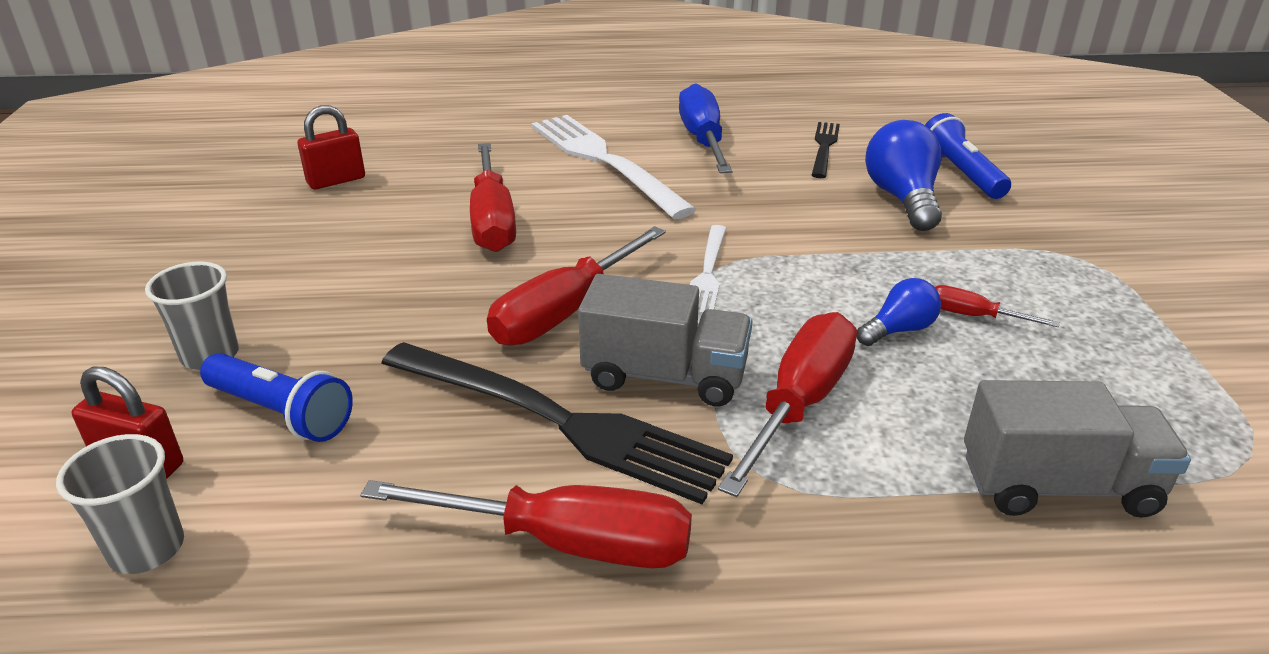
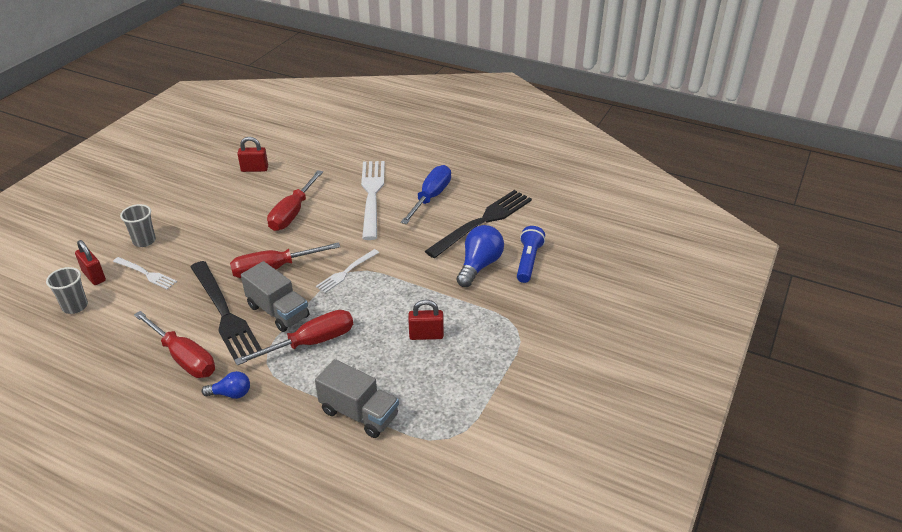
camera: 30 degrees right, 5 degrees up
(281, 413) = (146, 274): blue flashlight -> white fork
(824, 147) = (483, 222): black fork -> black fork, size x1.91
(898, 330) = (387, 329): blue light bulb -> blue light bulb (231, 394)
(972, 316) = (426, 335): red screwdriver -> red padlock

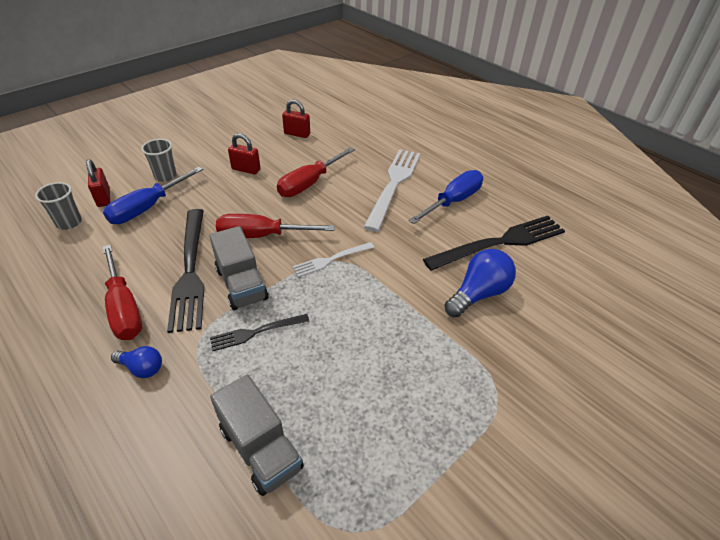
camera: 20 degrees right, 5 degrees up
(146, 274) = (147, 208): white fork -> blue screwdriver
(312, 342) = (256, 332): red screwdriver -> black fork
(426, 335) = (384, 365): red padlock -> red padlock (246, 169)
(528, 261) = (539, 305): blue flashlight -> none

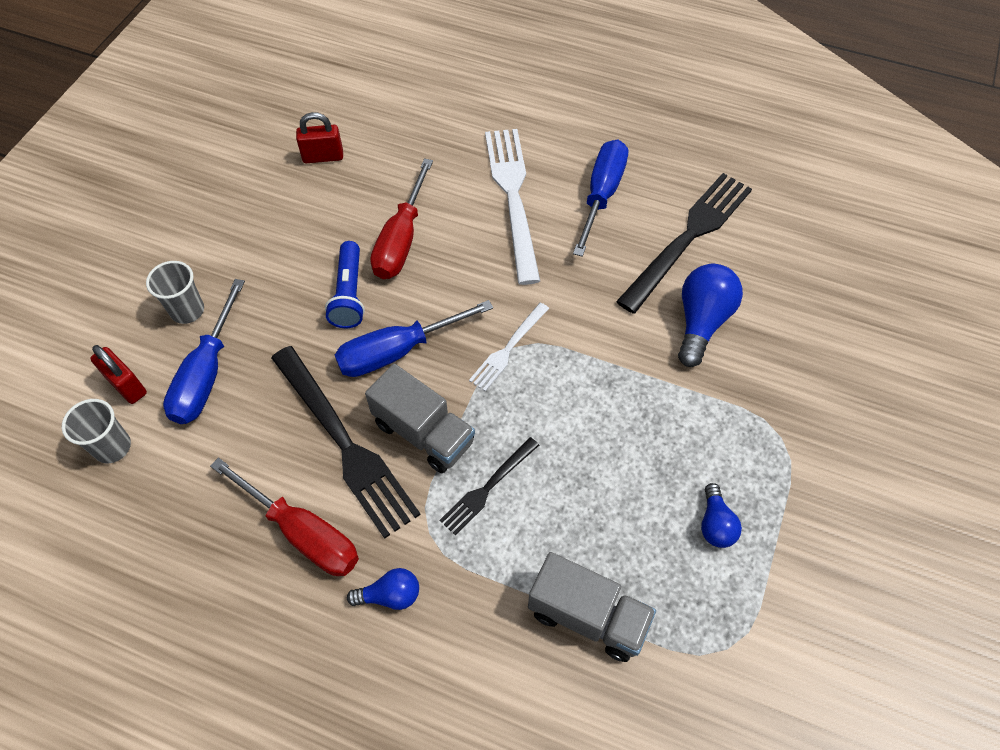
camera: 25 degrees left, 15 degrees up
(246, 169) = (296, 251): red padlock -> none
(258, 198) = (349, 294): none -> blue flashlight
(261, 236) = (396, 352): red screwdriver -> blue screwdriver
(404, 430) = (715, 524): none -> blue light bulb

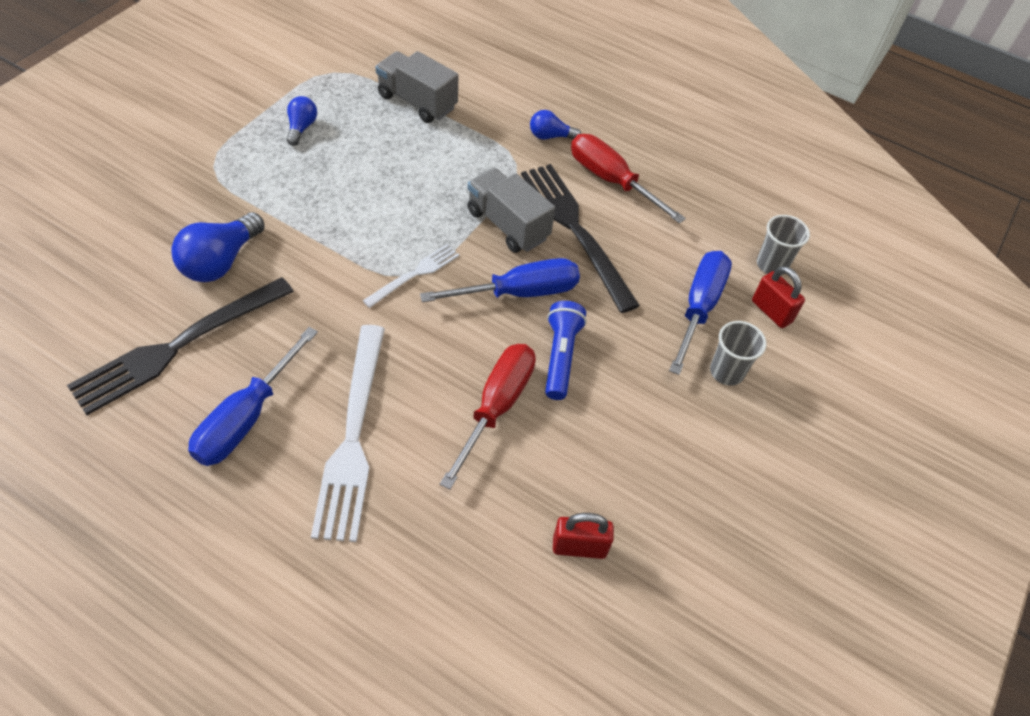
camera: 175 degrees left, 5 degrees down
(487, 488) = (464, 180): black fork -> none

